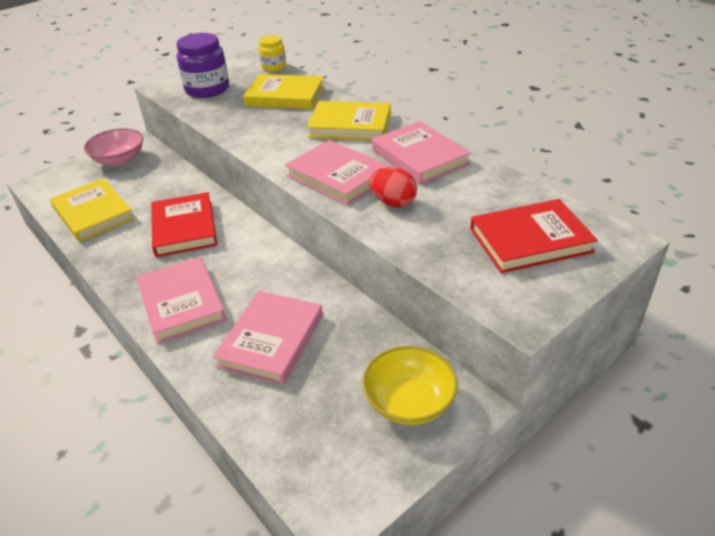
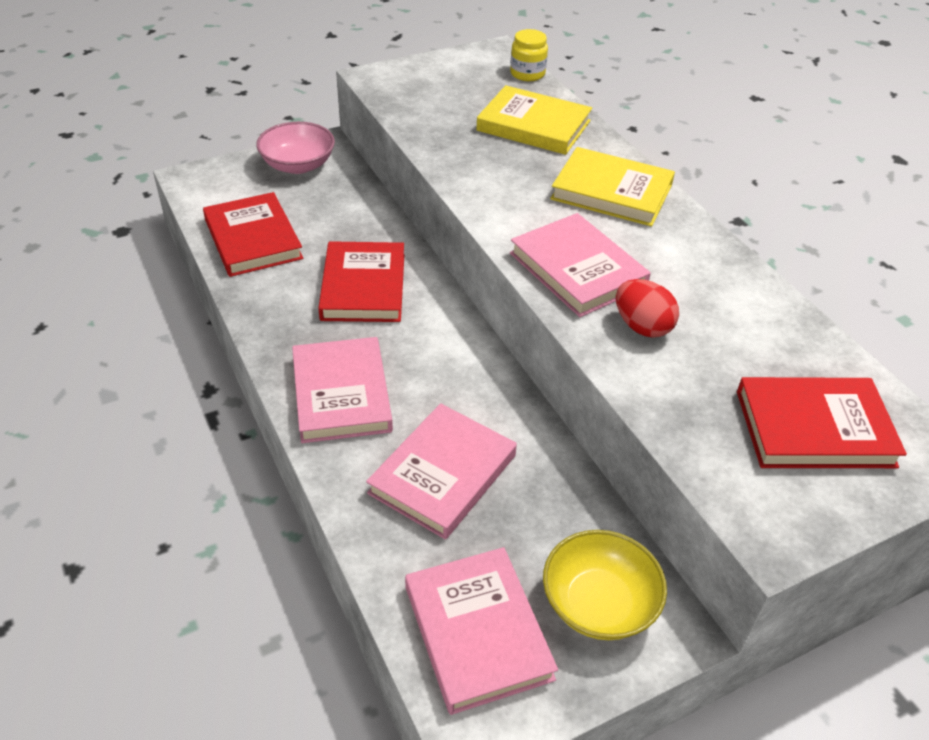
camera: 10 degrees right, 5 degrees up
(93, 213) = (253, 239): yellow book -> red book
(207, 89) = (431, 93): purple jar -> none
(420, 157) = (696, 263): pink book -> pink book (478, 632)

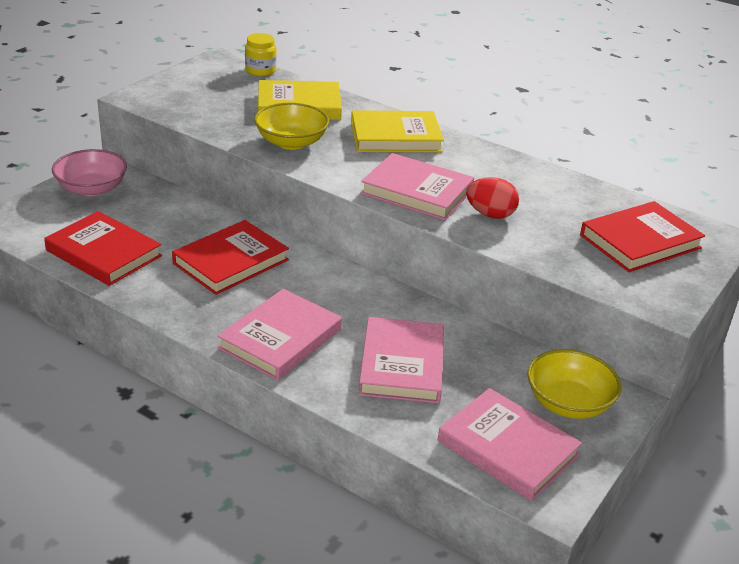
camera: 30 degrees left, 10 degrees down
(341, 394) = (280, 339): pink book -> pink book turned 75 degrees clockwise
(363, 287) = (231, 262): red book -> red book turned 75 degrees clockwise
(487, 169) = (291, 142): none -> yellow bowl

